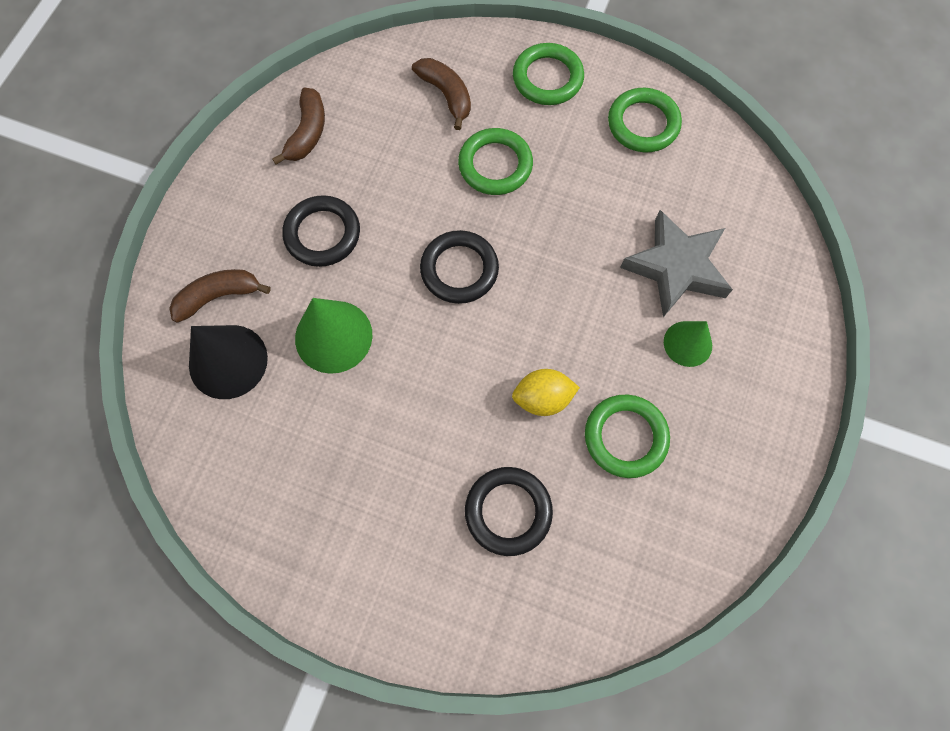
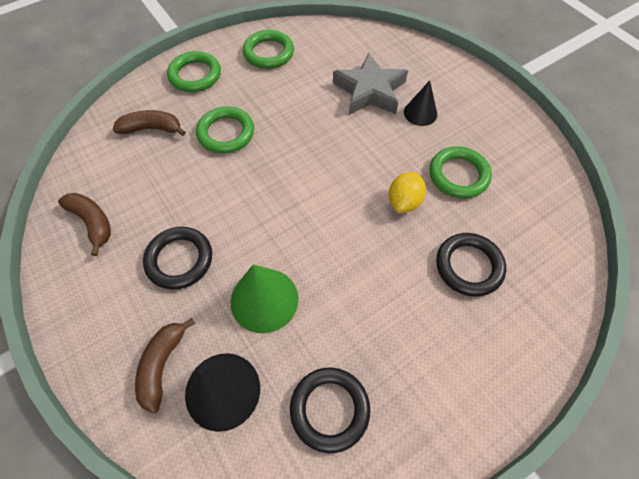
camera: 55 degrees left, 10 degrees down
(459, 269) = (280, 194): black ring -> black ring (329, 409)
(687, 343) = (420, 113): green cone -> black cone

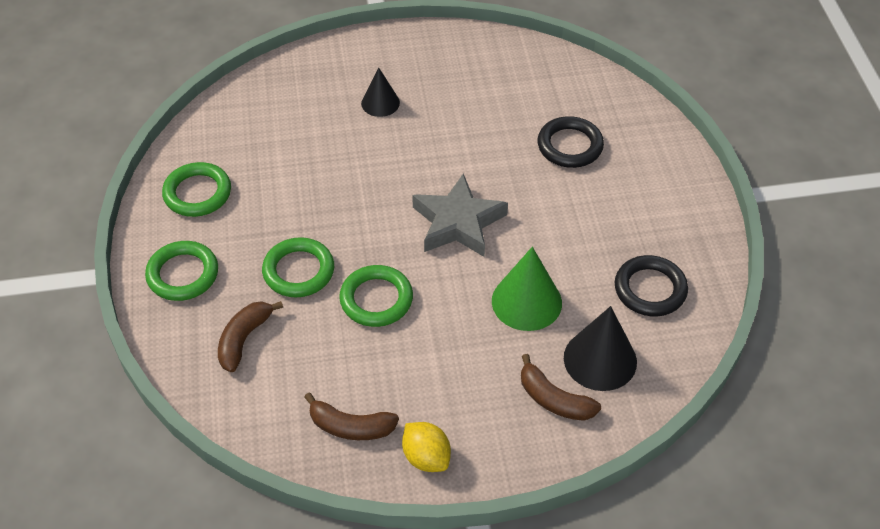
camera: 65 degrees left, 10 degrees down
(92, 222) = (351, 427): brown banana -> brown banana turned 150 degrees counterclockwise
(179, 260) = (445, 357): black ring -> none
(370, 91) = (322, 128): grey star -> grey star (458, 222)
(404, 201) = (479, 160): yellow lemon -> yellow lemon (426, 457)
(458, 175) = (473, 109): green ring -> green ring (376, 299)

